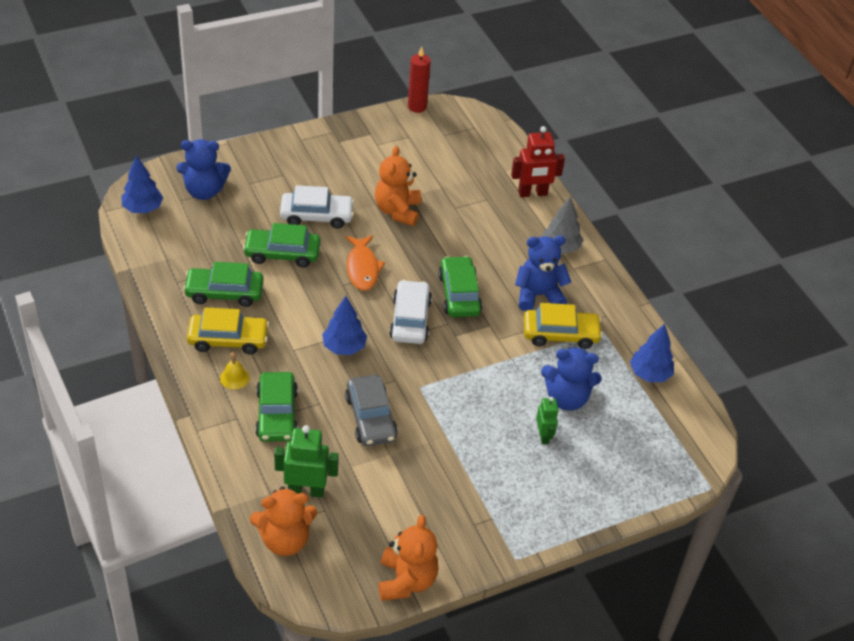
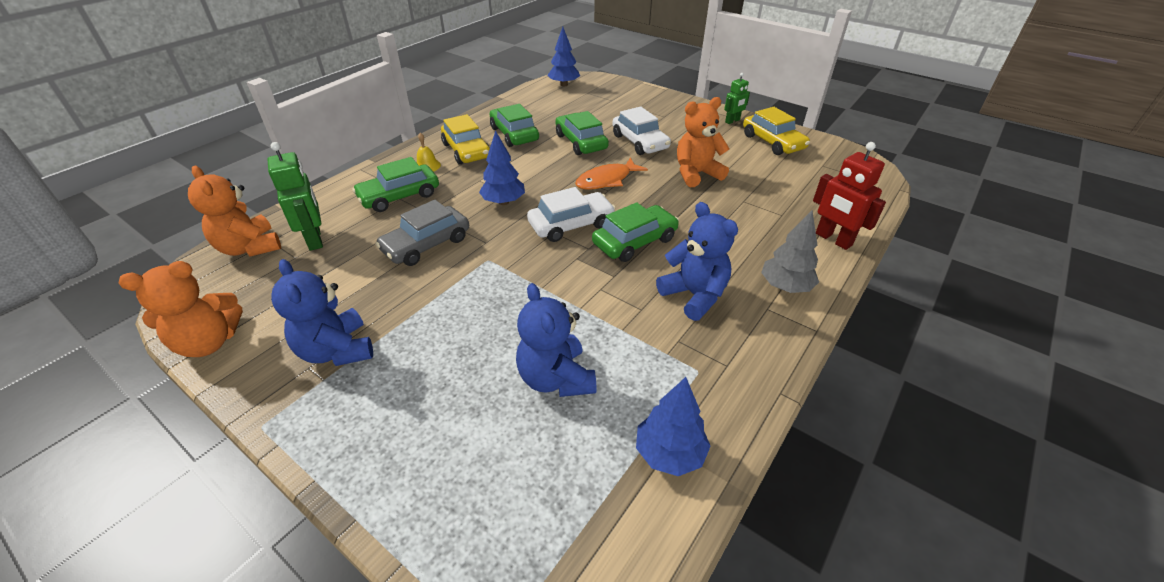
camera: 65 degrees right, 5 degrees down
(204, 191) = (607, 97): blue teddy bear -> blue teddy bear (337, 350)
(417, 107) = (832, 142): red candle -> none
(543, 436) = (479, 379): green robot -> green robot (732, 121)
(560, 334) = (654, 335): yellow car -> yellow car (772, 142)

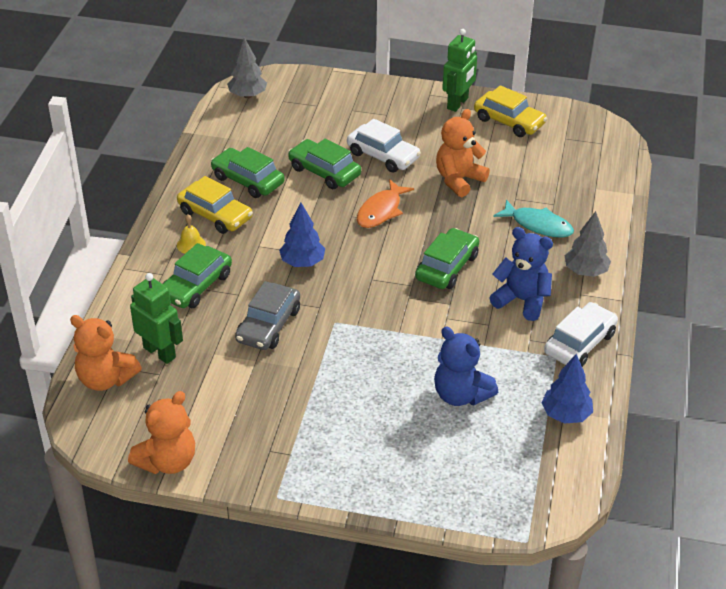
camera: 25 degrees left, 0 degrees up
(337, 350) = (279, 432): blue teddy bear -> none
(564, 84) = (247, 95): blue tree -> grey tree
(571, 224) = (381, 267): white car -> white car (579, 343)
(732, 121) = (458, 103): green robot -> green robot, size x1.63
(754, 229) = (538, 225): none -> turquoise fish
(833, 239) = (604, 217): red robot -> none

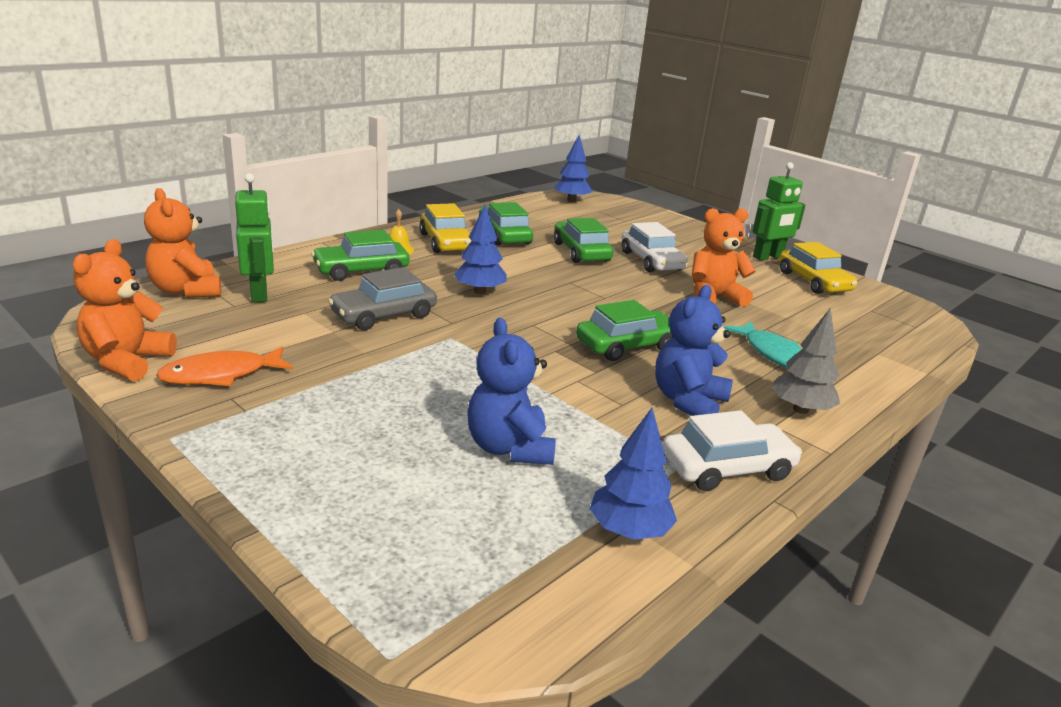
camera: 30 degrees right, 15 degrees down
(167, 461) = (127, 361): orange teddy bear -> orange teddy bear turned 120 degrees clockwise
(247, 95) = (571, 200): grey tree -> blue tree
(381, 211) = (605, 289): orange fish -> orange fish (221, 375)
(522, 300) = (688, 401): blue teddy bear -> blue teddy bear turned 120 degrees counterclockwise

